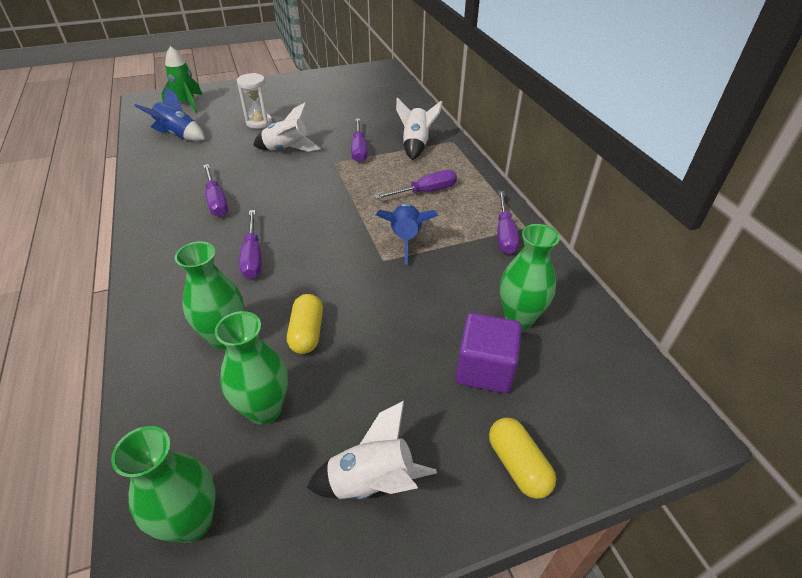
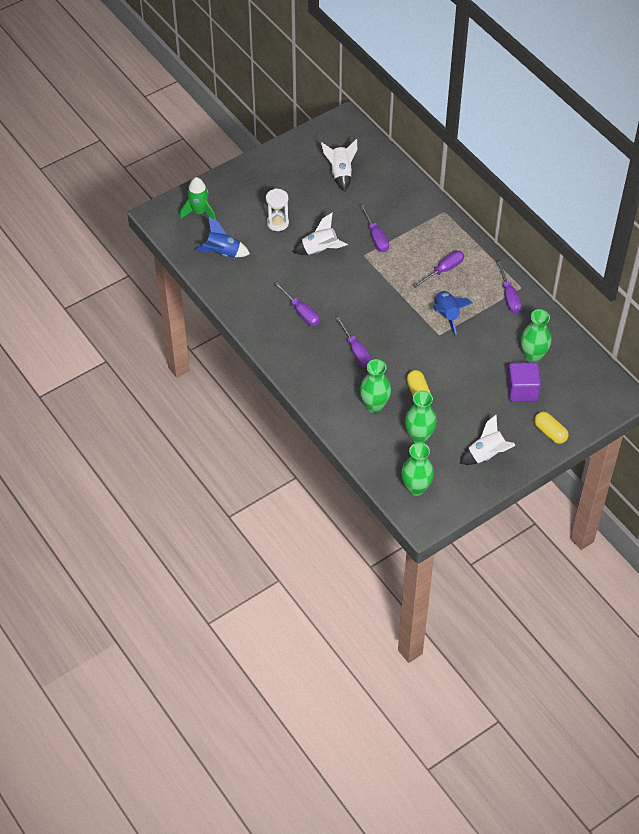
camera: 15 degrees left, 10 degrees up
(416, 145) = (417, 222): white rocket -> white rocket (341, 173)

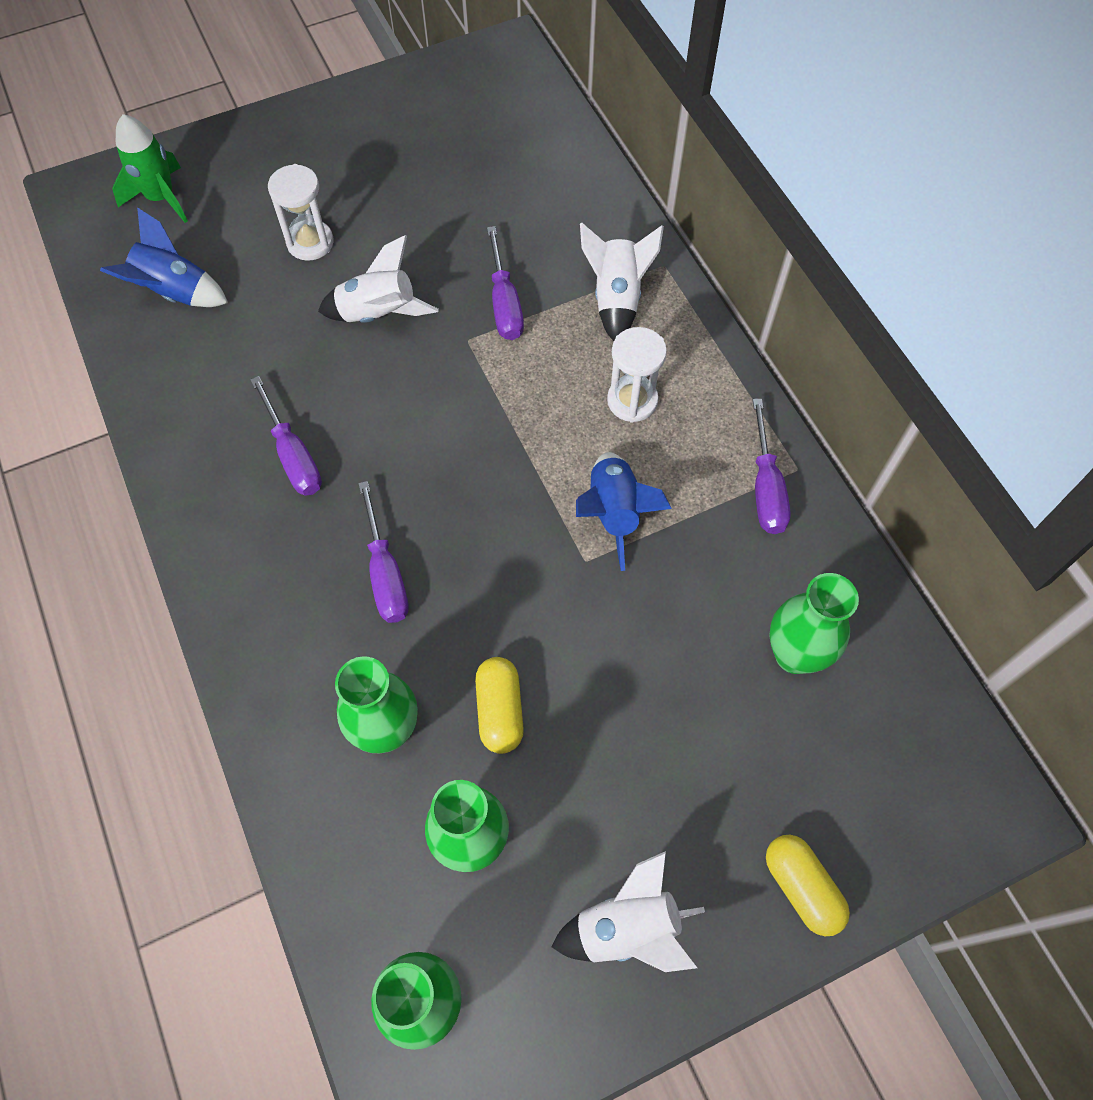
camera: 10 degrees right, 10 degrees up
(341, 173) = (470, 155): white rocket -> white rocket (616, 298)
(443, 270) = (632, 401): purple screwdriver -> white hourglass
(522, 390) = (752, 747): purple cube -> none

